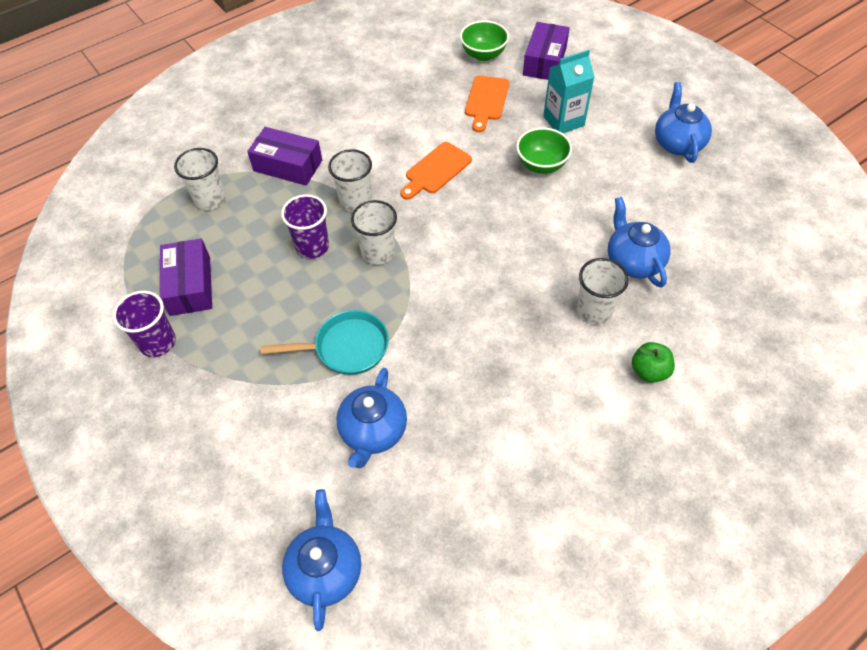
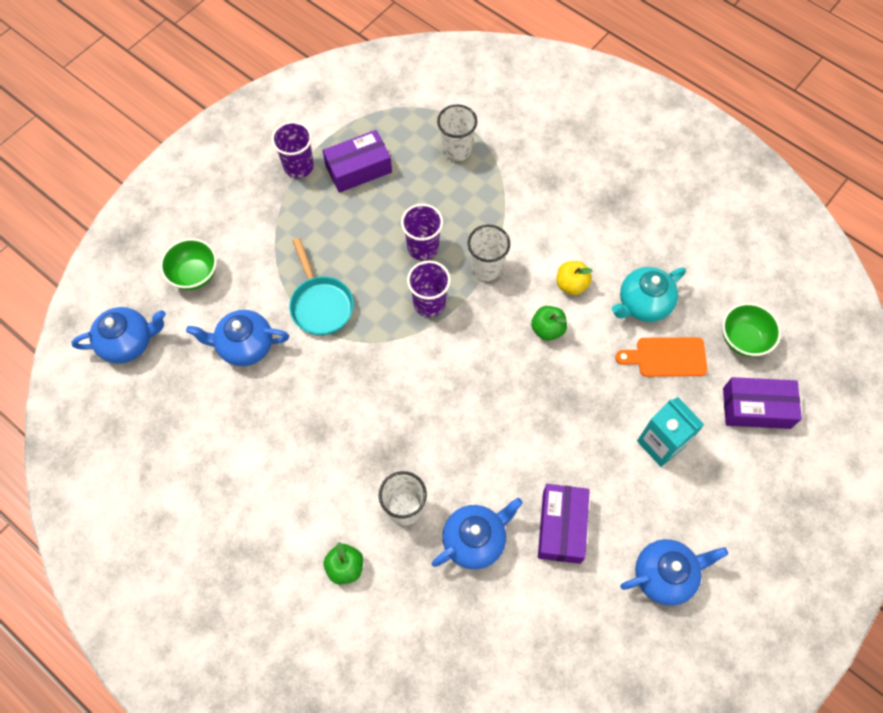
camera: 75 degrees right, 10 degrees up
(288, 165) = (515, 198): purple box -> purple box (561, 527)
(378, 252) = (429, 303): white cup -> purple cup
(396, 145) = (571, 284): none -> yellow apple
(432, 104) = (643, 304): none -> turquoise teapot
(436, 170) = (547, 329): orange cutting board -> green apple
(541, 165) = (585, 430): green bowl -> green bowl (194, 275)

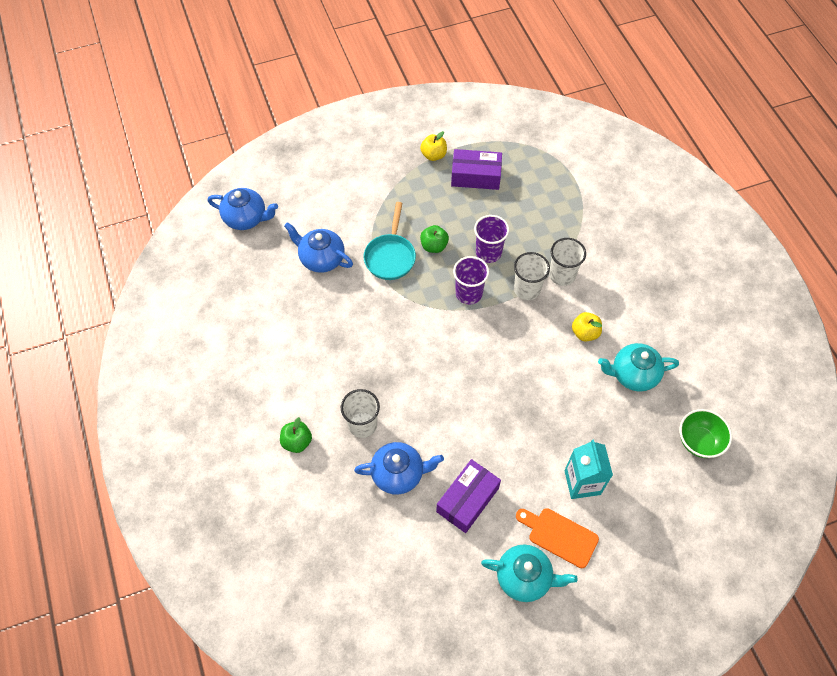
camera: 30 degrees right, 5 degrees down
(194, 275) = (317, 195): green bowl -> none
(298, 166) = (433, 155): purple cup -> yellow apple
(456, 150) = (557, 196): white cup -> white cup (562, 275)
(547, 329) = (546, 355): green apple -> green apple (434, 246)
(665, 575) = (524, 577): blue teapot -> turquoise teapot
(667, 357) = (627, 422): orange cutting board -> orange cutting board (559, 536)
(756, 408) = (677, 497): purple box -> none

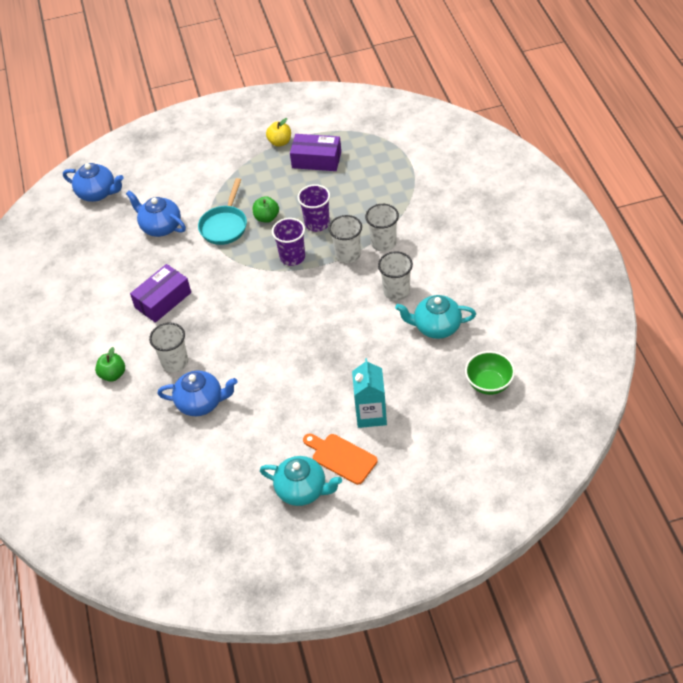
camera: 10 degrees right, 10 degrees down
(467, 500) = (261, 425): purple box -> purple box (163, 300)
(585, 333) = (396, 291): yellow apple -> white cup

